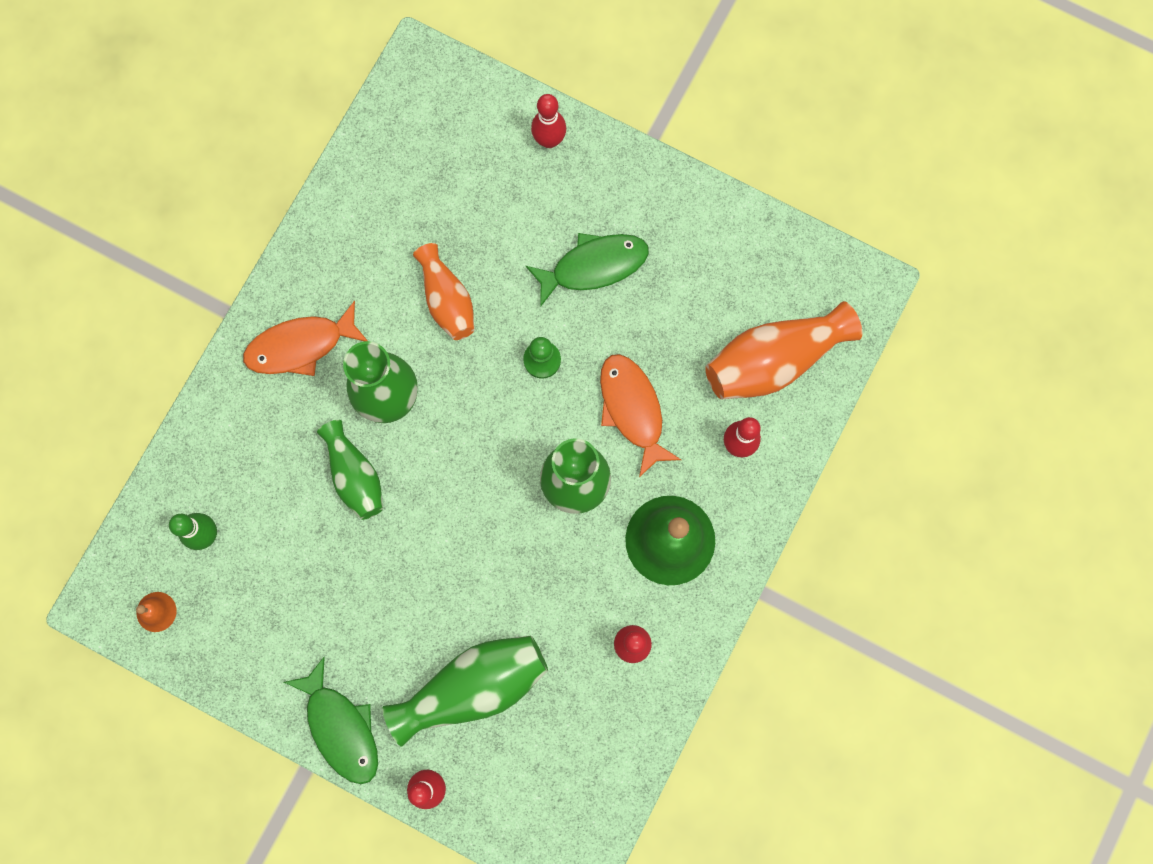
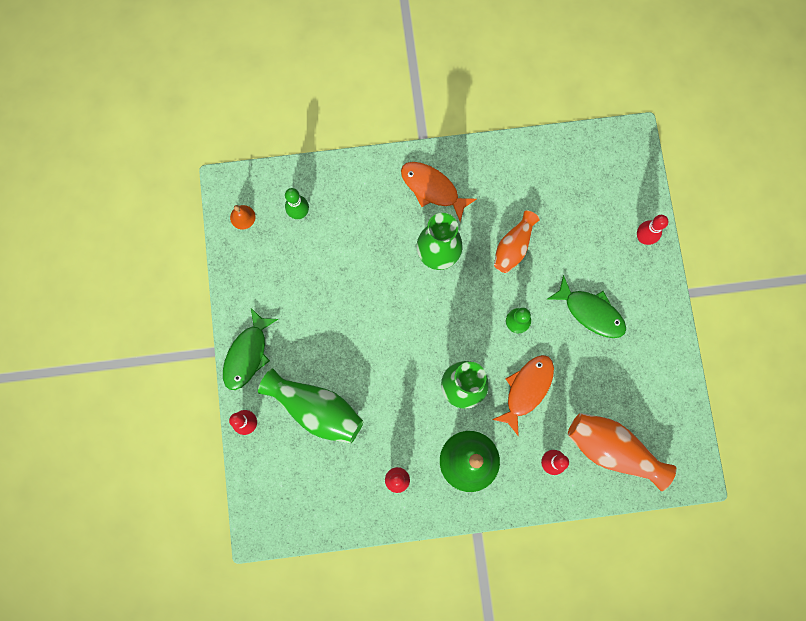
camera: 55 degrees right, 0 degrees up
(355, 475) = (384, 266): green vase -> none

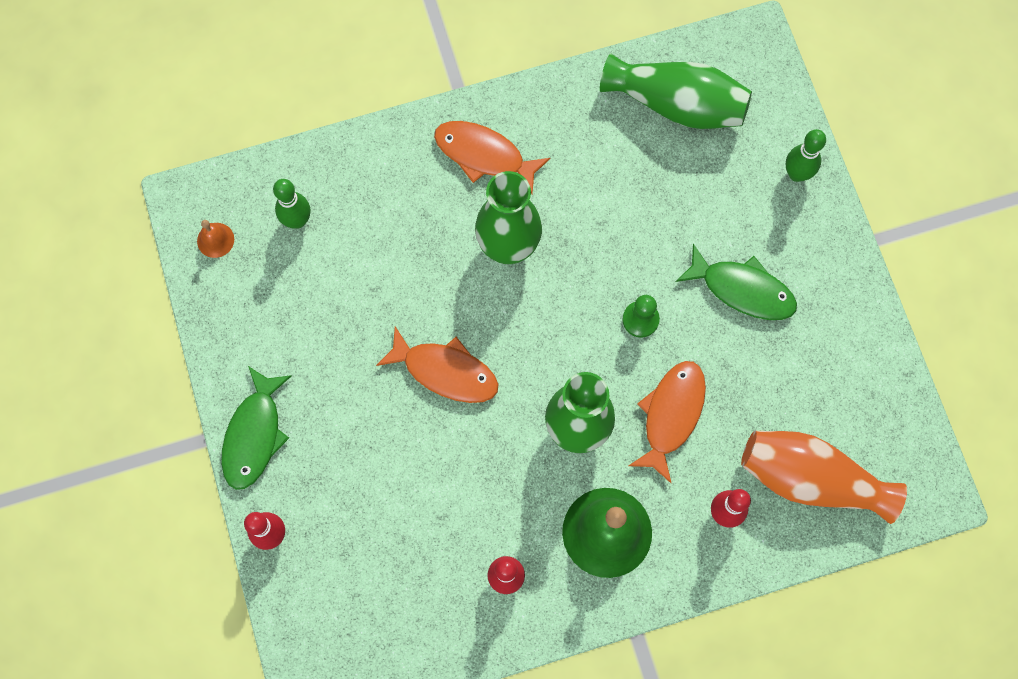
camera: 10 degrees left, 5 degrees down
(316, 409) = (369, 496): green vase -> green vase (676, 104)
(381, 333) = (445, 371): none -> orange fish
(513, 247) = (615, 217): orange vase -> none
(643, 238) = (796, 174): red bowling pin -> green bowling pin

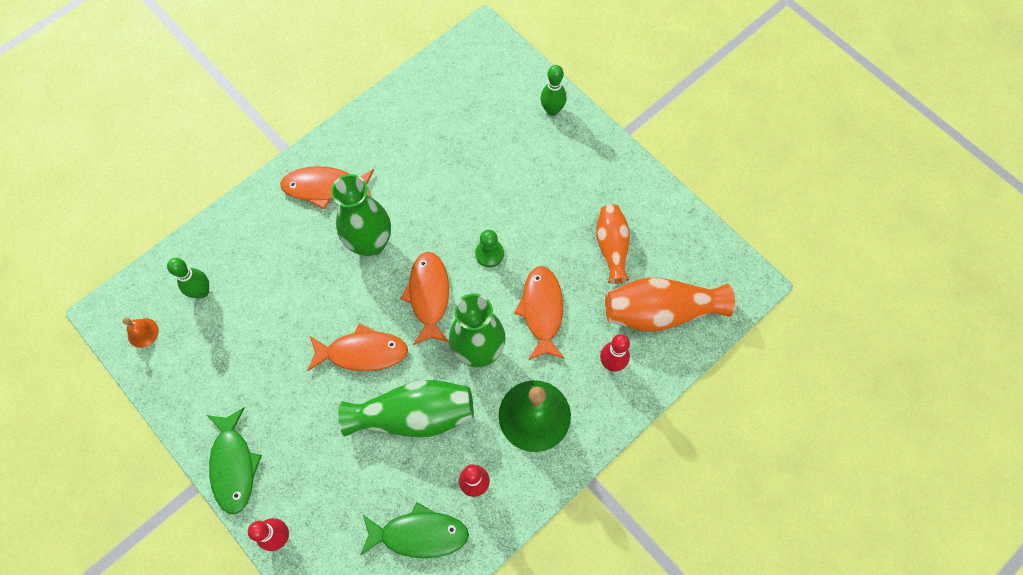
camera: 25 degrees left, 5 degrees down
(548, 339) = (429, 296): none -> orange fish
(676, 104) = (448, 98): green vase -> green vase (414, 415)
(742, 289) = (551, 202): green fish -> green fish (419, 534)
(789, 376) = (612, 247): none -> orange vase

